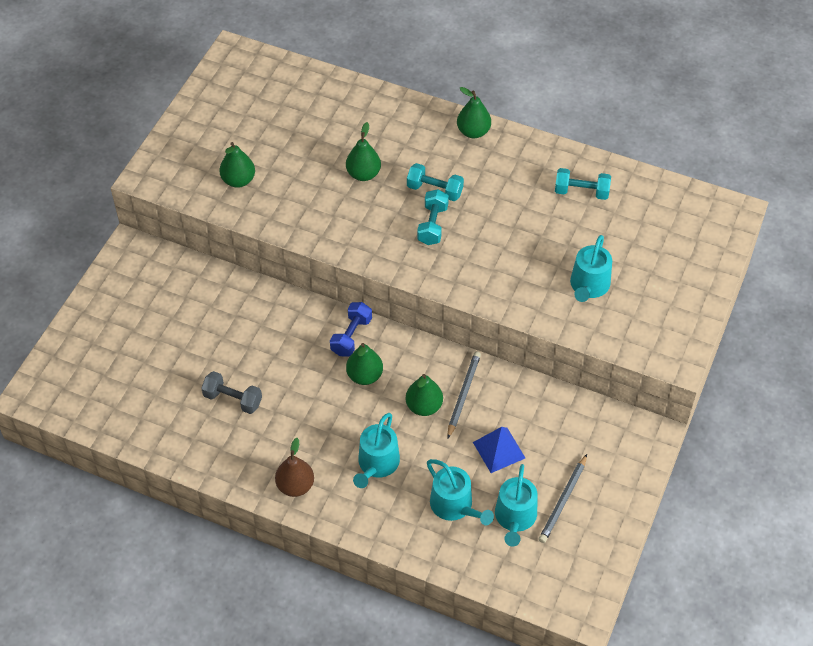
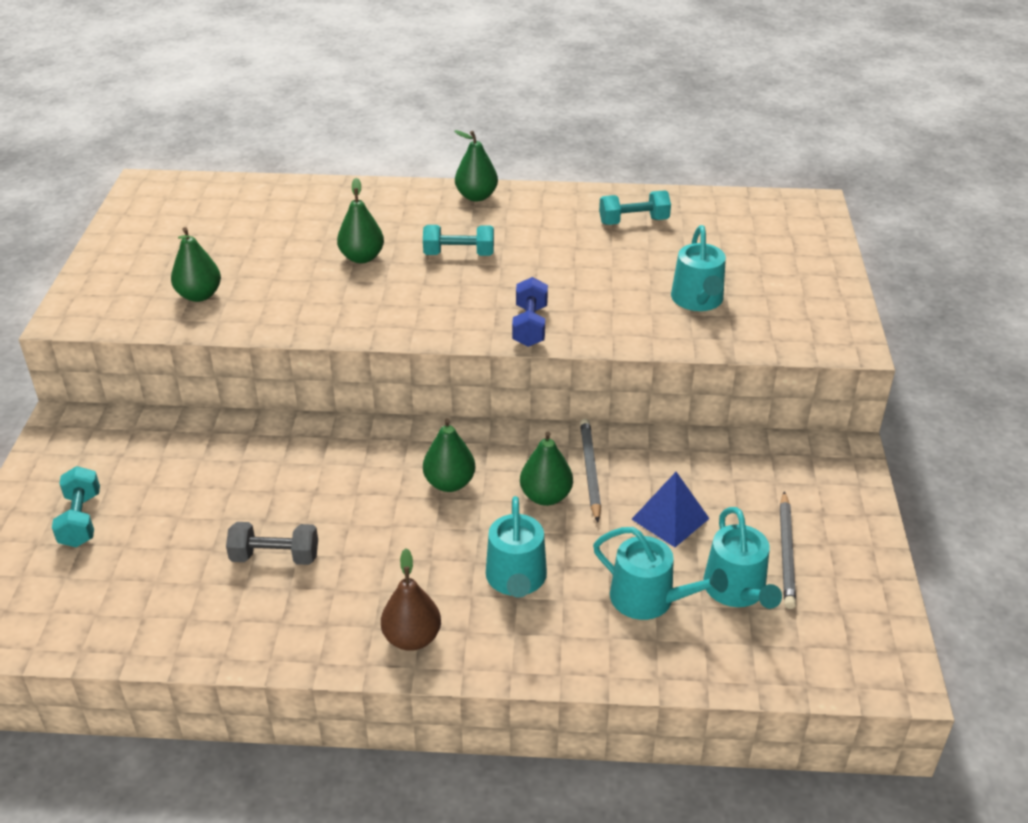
camera: 20 degrees left, 15 degrees down
(351, 336) = (411, 445): blue dumbbell -> blue dumbbell (530, 326)
(432, 225) = (474, 285): turquoise dumbbell -> turquoise dumbbell (81, 520)

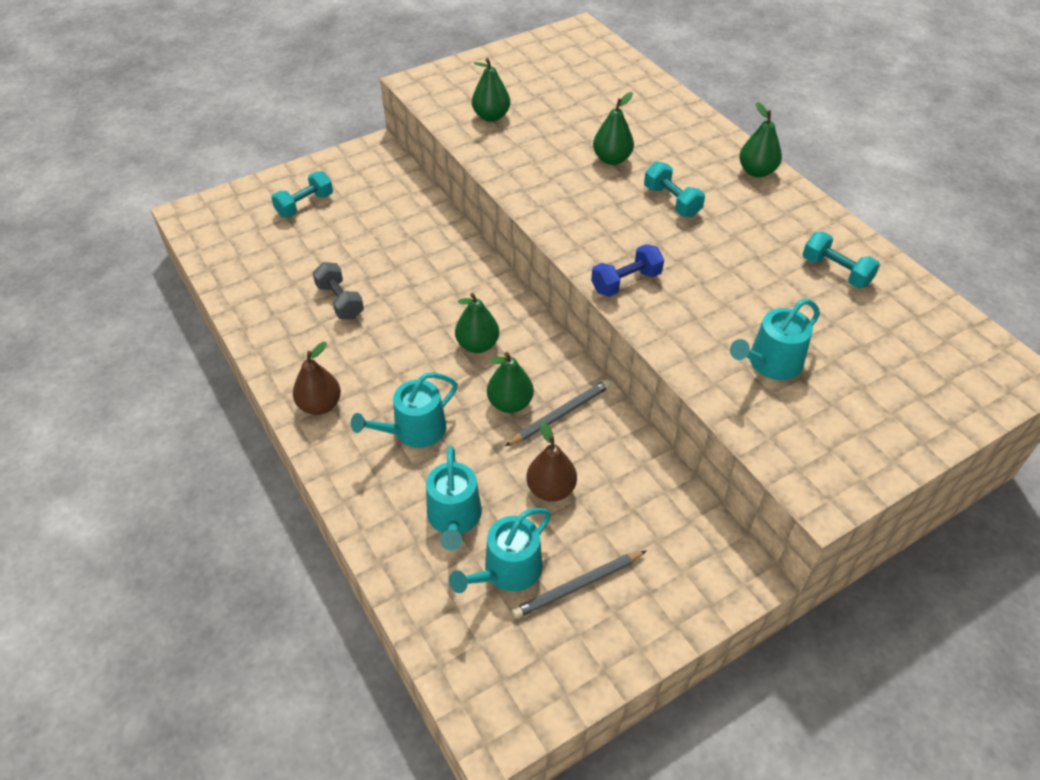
camera: 55 degrees right, 10 degrees up
(670, 518) = (551, 489): blue pyramid -> brown pear

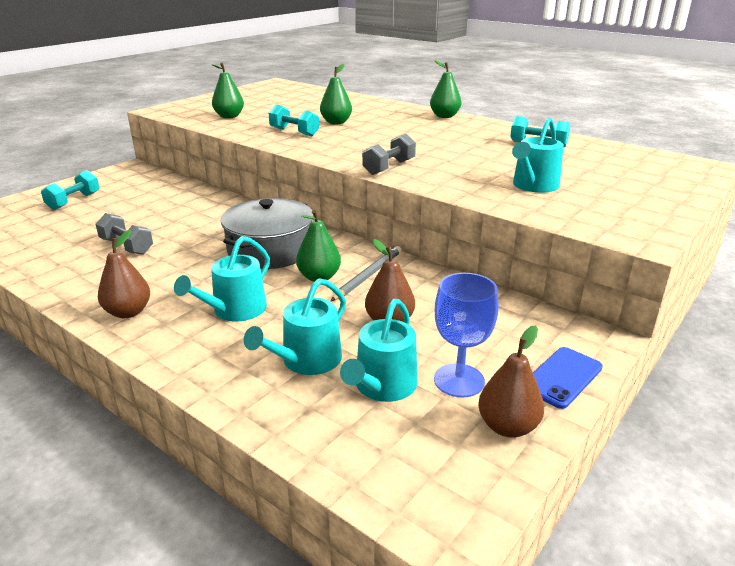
camera: 20 degrees left, 20 degrees down
(454, 518) = (306, 361): turquoise watering can -> turquoise watering can turned 60 degrees clockwise
(477, 345) = (270, 250): green pear -> grey pot
(578, 585) = (459, 380): grey pencil -> blue goblet
(592, 651) = (507, 426): none -> brown pear
(626, 282) = (389, 167): blue dumbbell -> grey dumbbell
(671, 201) = (395, 133): turquoise dumbbell -> turquoise dumbbell (294, 132)
(676, 613) = (562, 377): none -> blue phone

